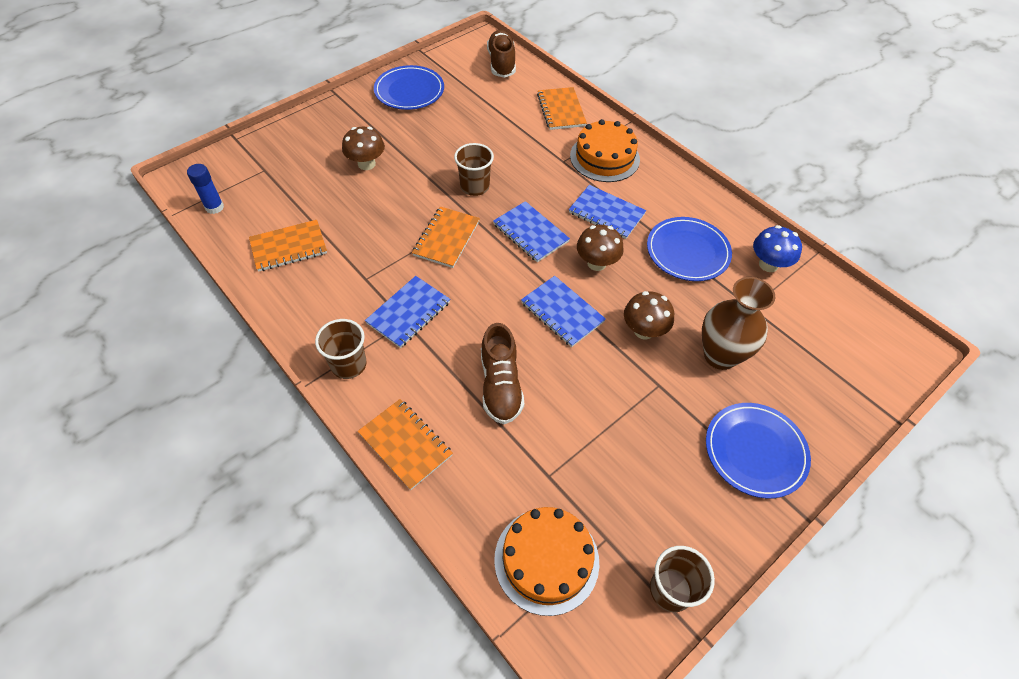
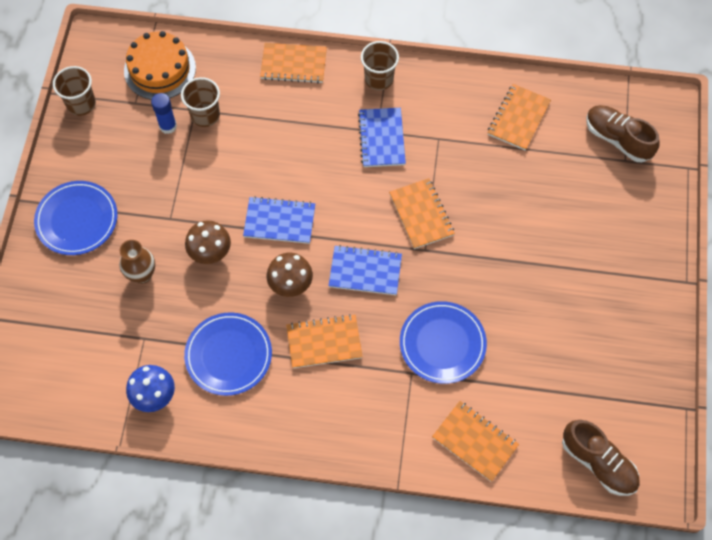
camera: 140 degrees right, 10 degrees up
(214, 207) = (610, 104): blue glue stick -> blue glue stick (168, 126)
(366, 164) = (561, 230): brown mushroom -> none
(409, 91) = (631, 342): blue plate -> blue plate (442, 344)
(474, 186) = (453, 280): brown cup -> brown cup (205, 115)
(500, 385) = (272, 139): brown shoe -> brown shoe (617, 139)
(604, 157) = (380, 409): orange cake -> none
(606, 213) = (324, 342): blue notebook -> orange notebook
(720, 355) = (142, 275): brown vase -> brown vase, size x0.65

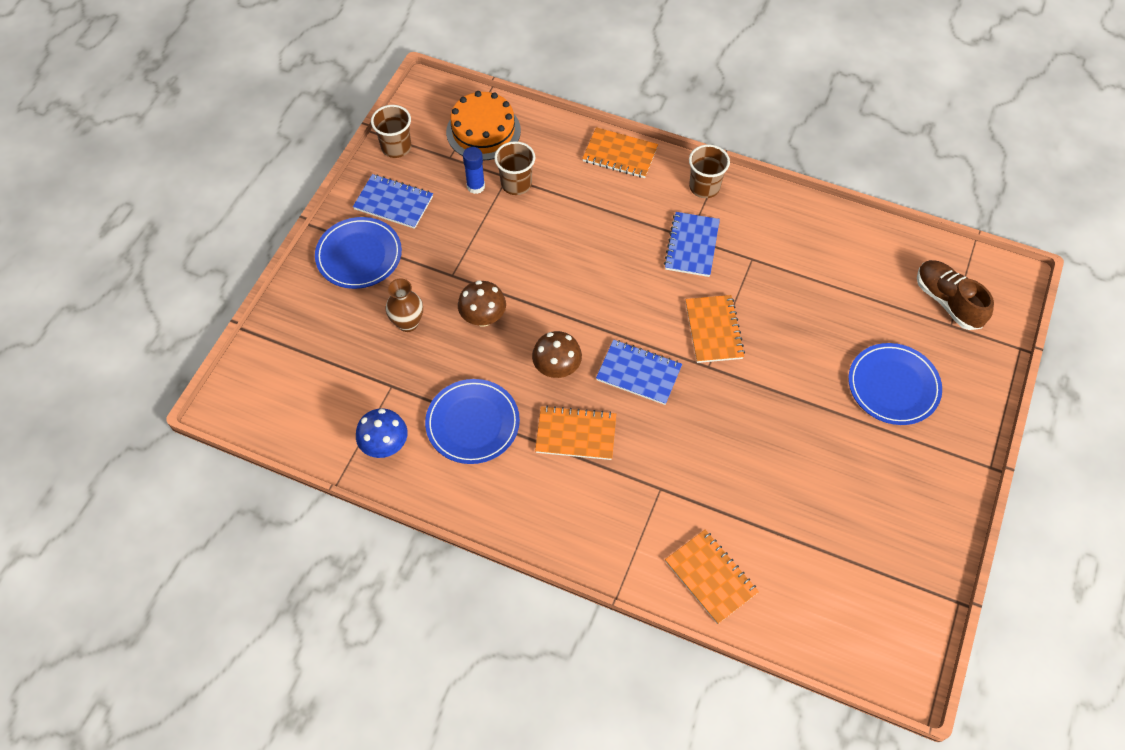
camera: 15 degrees right, 5 degrees down
(279, 221) = (563, 303): blue notebook -> blue notebook (393, 203)
(442, 344) = (702, 466): blue plate -> blue plate (893, 386)
(518, 118) = (843, 257): orange notebook -> none
(598, 462) = (843, 635): brown shoe -> none

